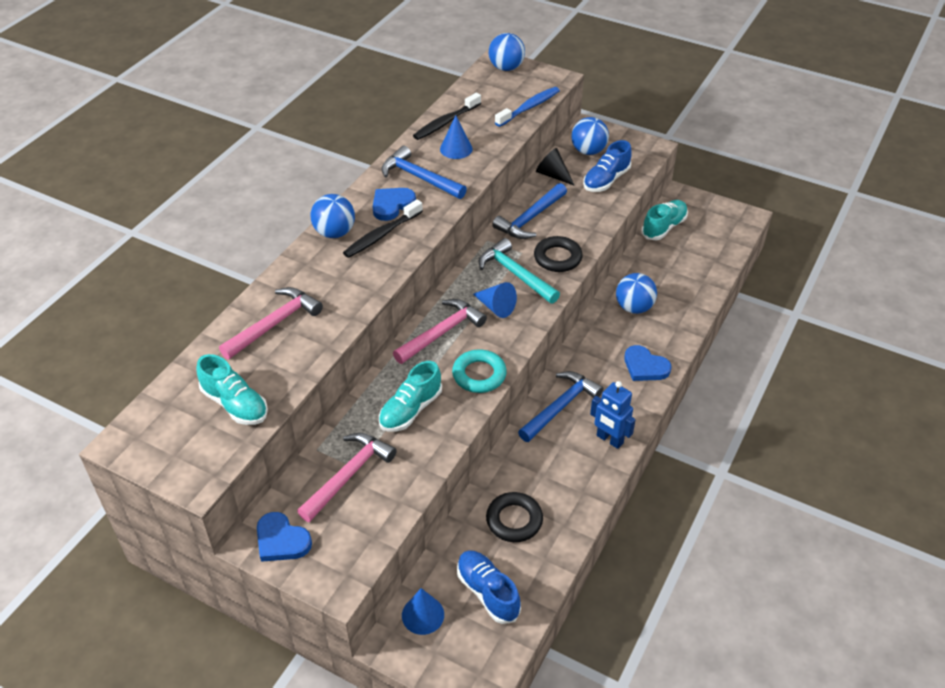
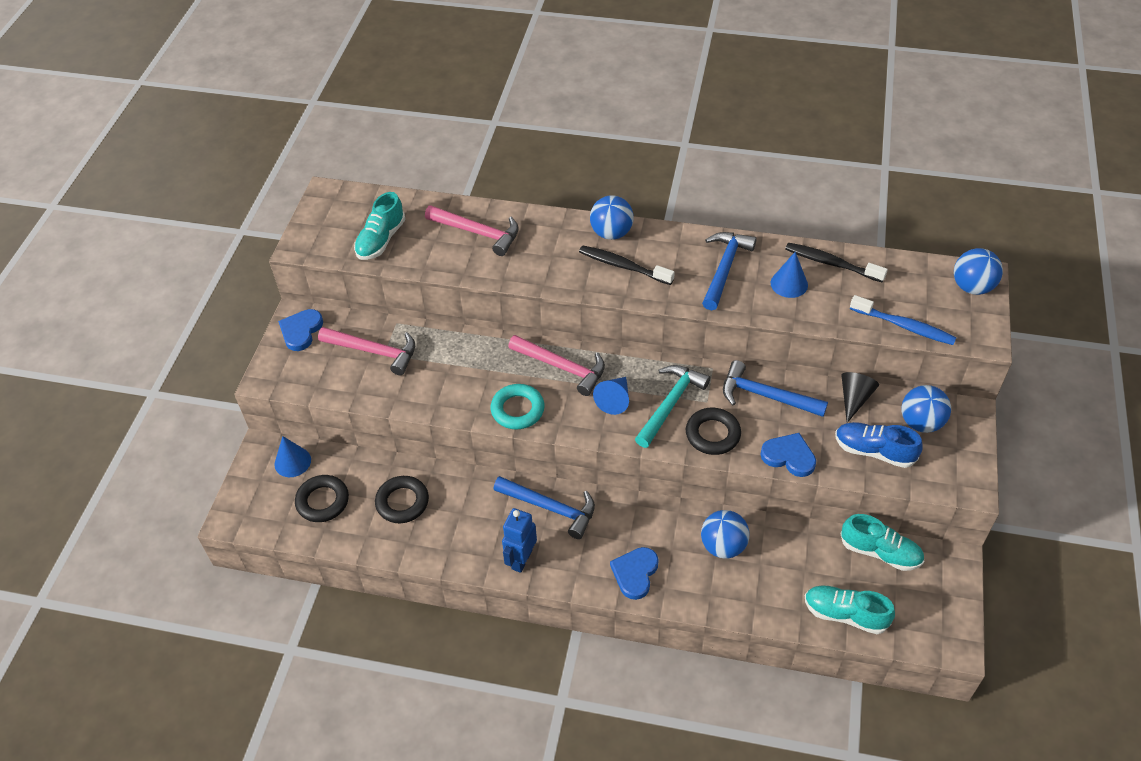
camera: 75 degrees right, 5 degrees up
(392, 205) = (671, 260): blue heart -> blue heart (789, 456)
(410, 410) = (458, 371): turquoise shoe -> turquoise shoe (845, 614)
(488, 592) = (323, 501): blue shoe -> black ring

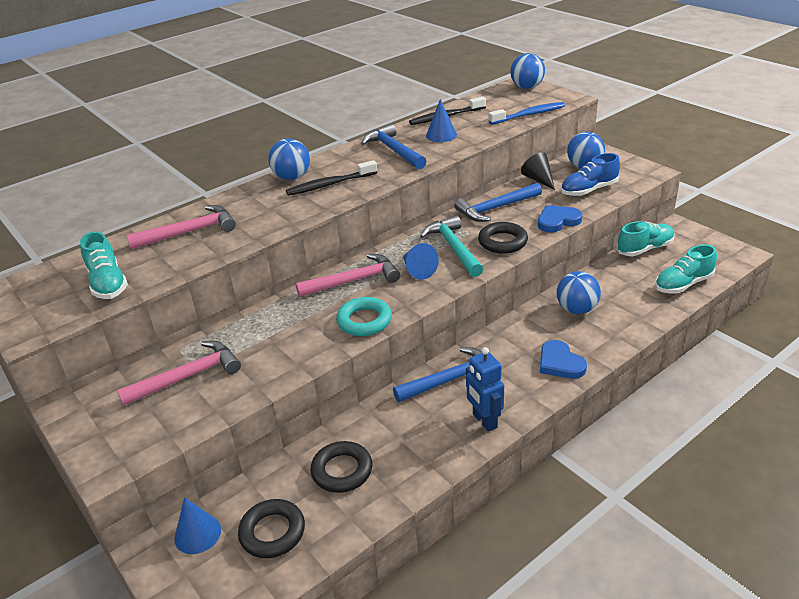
camera: 50 degrees left, 15 degrees down
(301, 331) = (91, 415): blue heart -> none

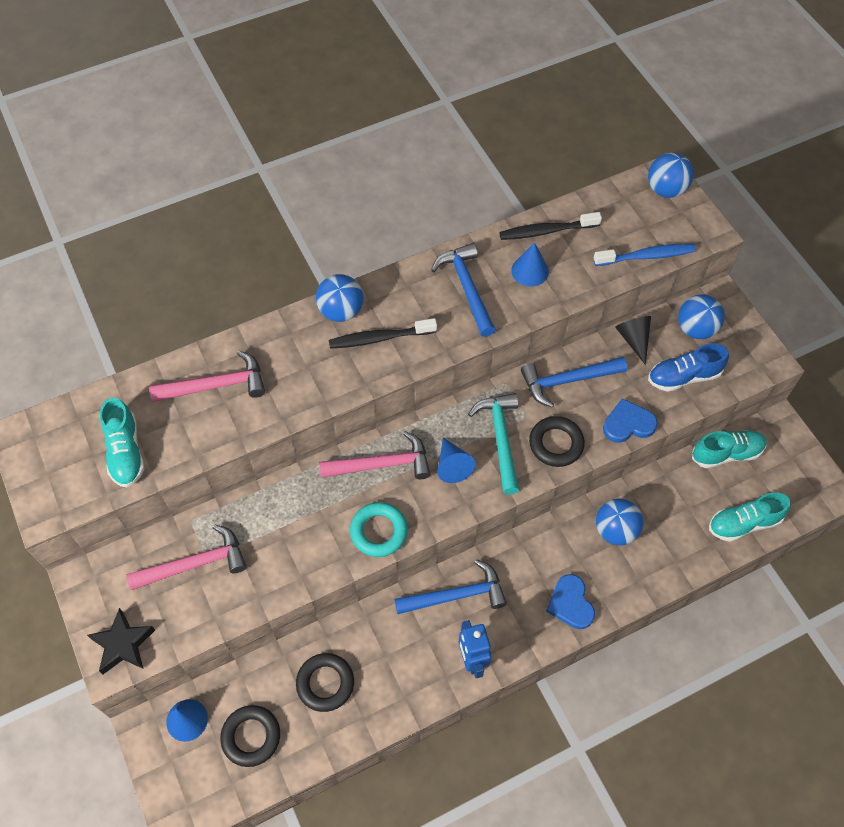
camera: 10 degrees right, 25 degrees up
(118, 450) = (123, 644): none -> black star

